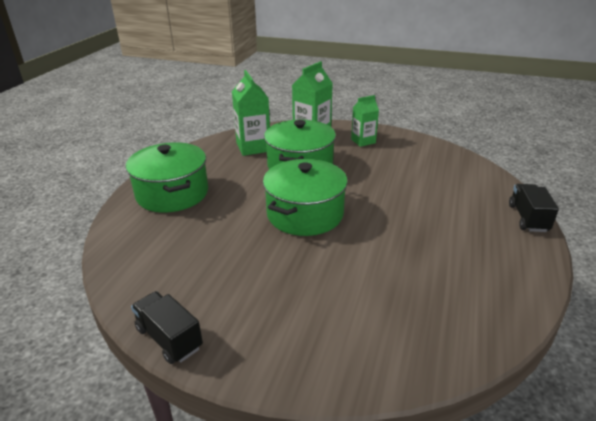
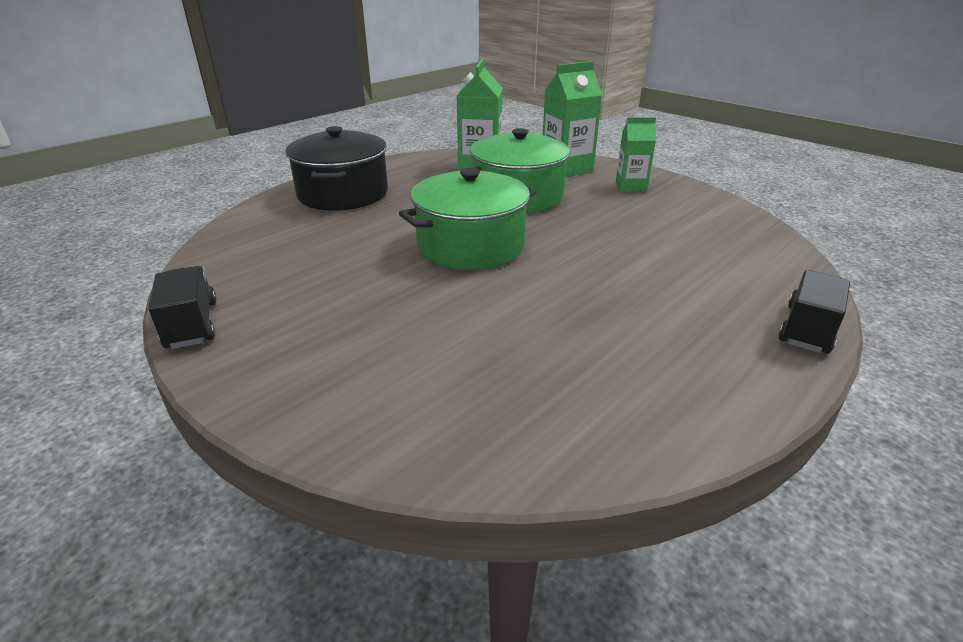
camera: 25 degrees right, 0 degrees up
(172, 193) = (343, 194): green pot -> black pot

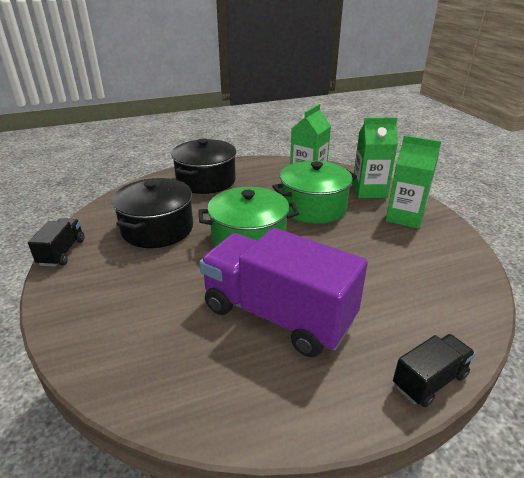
camera: 25 degrees right, 0 degrees up
(326, 261) = (157, 229): none -> black pot
(588, 314) = (278, 314): none -> purple truck
(631, 187) = (405, 217): green carton -> green carton, size x1.56

